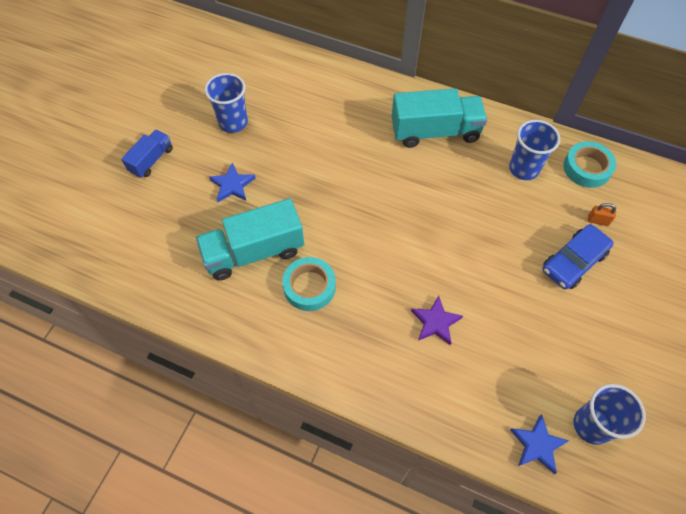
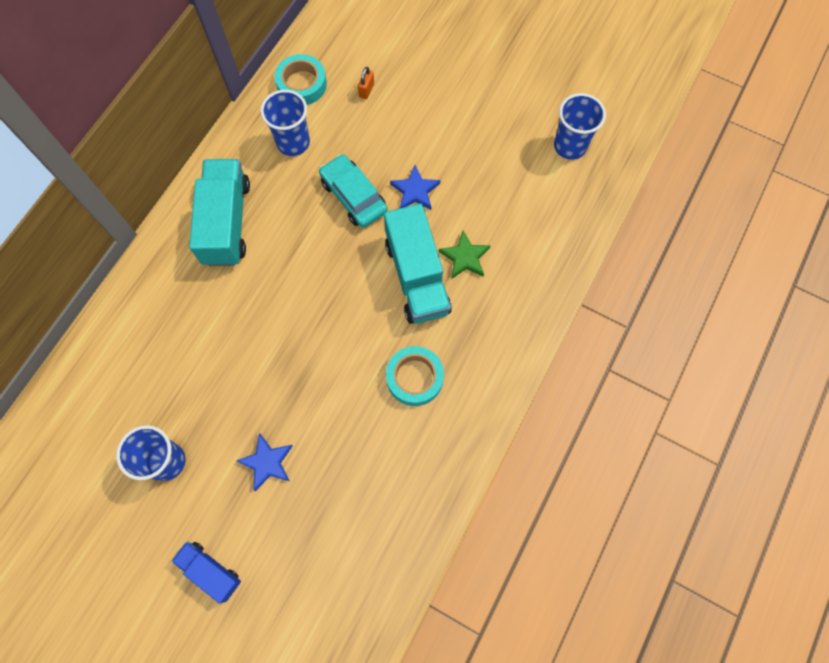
camera: 85 degrees left, 10 degrees up
(254, 252) = (364, 437): turquoise truck -> turquoise truck (417, 277)
(435, 322) = (465, 257): purple star -> green star
(480, 221) = (354, 196): none -> turquoise car
(537, 445) = (586, 192): blue star -> blue star (415, 191)
(573, 261) = (410, 122): blue car -> none

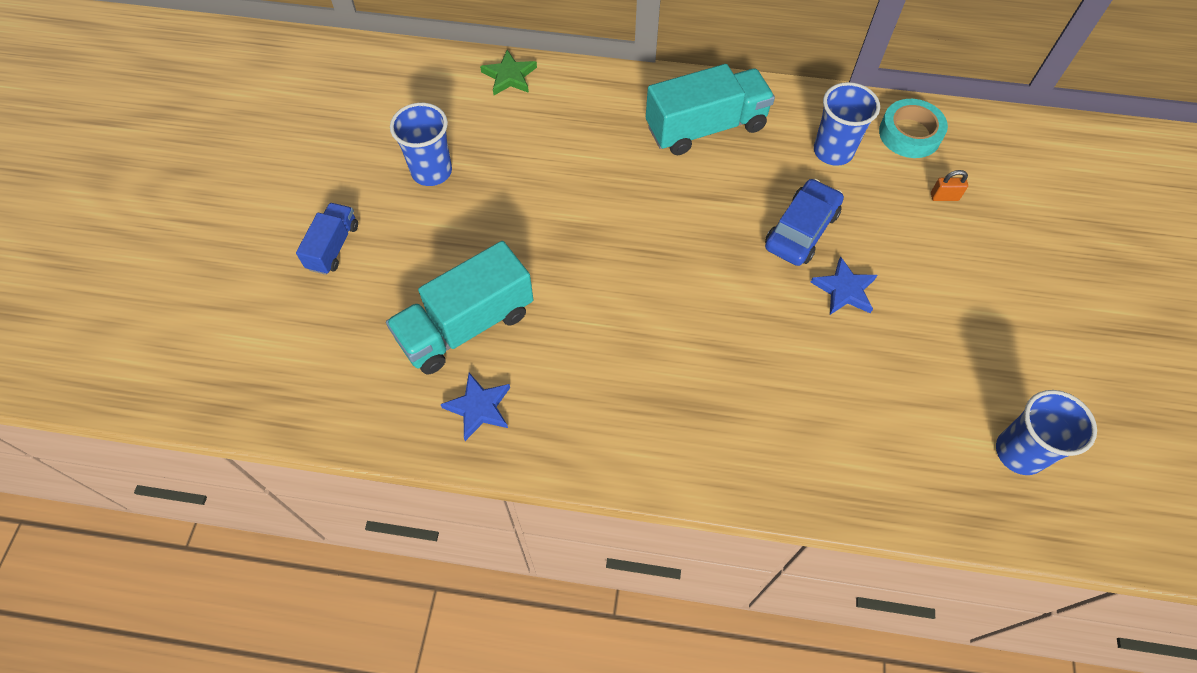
camera: 70 degrees right, 10 degrees down
(267, 462) = (459, 256): blue star -> blue star (479, 408)
(354, 196) = (801, 230): turquoise car -> blue car
(414, 378) = (609, 367): turquoise tape -> none
(417, 277) = (735, 328): turquoise truck -> turquoise truck (466, 326)
(465, 257) = (787, 372): green star -> green star (509, 76)

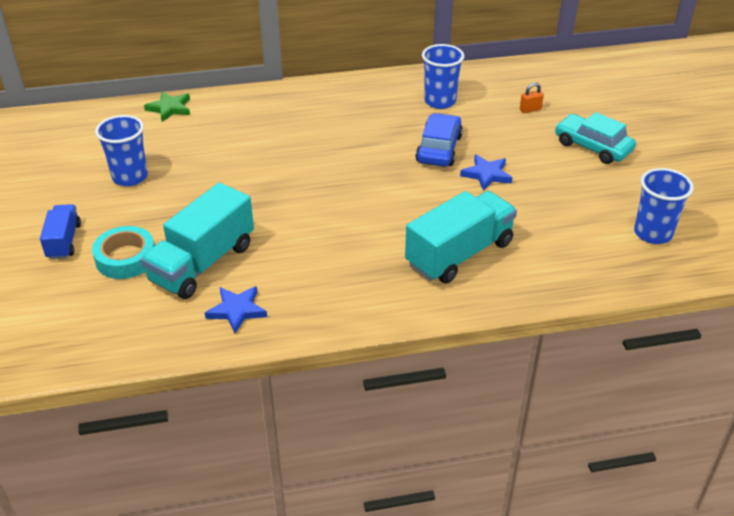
camera: 20 degrees left, 20 degrees down
(706, 127) = (339, 107): turquoise truck -> turquoise truck (459, 254)
(909, 134) = (489, 81): turquoise tape -> turquoise tape (126, 258)
(1001, 283) = (592, 147): none -> turquoise car

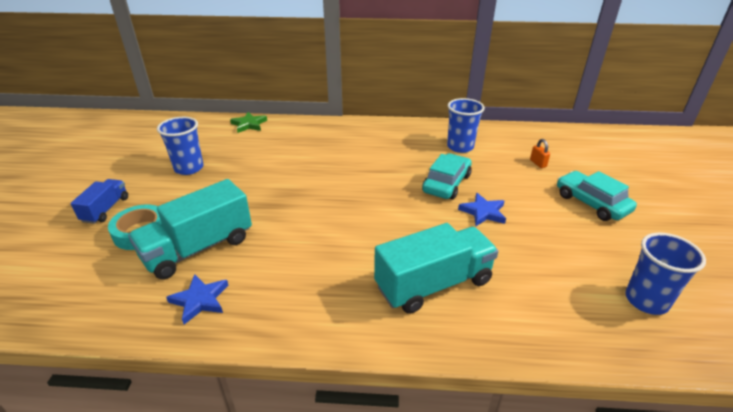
camera: 15 degrees right, 5 degrees down
(439, 149) = (446, 183): blue car -> turquoise car
(530, 109) = (538, 163): orange padlock -> orange padlock turned 75 degrees clockwise

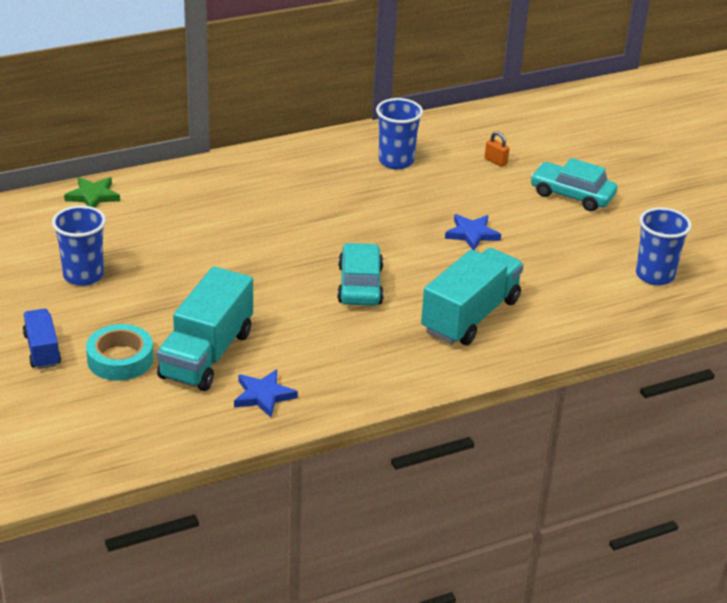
camera: 30 degrees left, 0 degrees up
(446, 183) = (413, 212): turquoise car -> turquoise car (360, 285)

